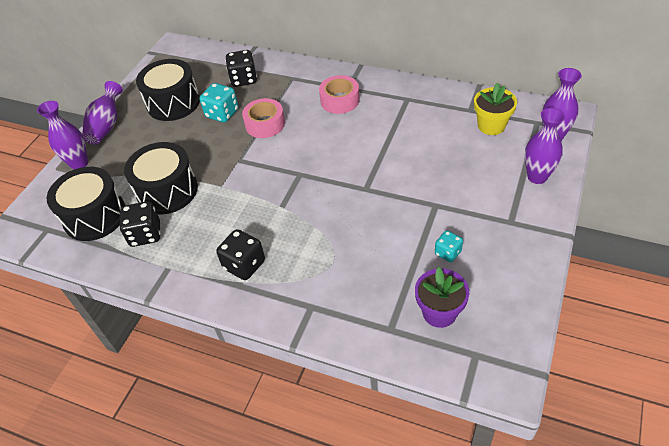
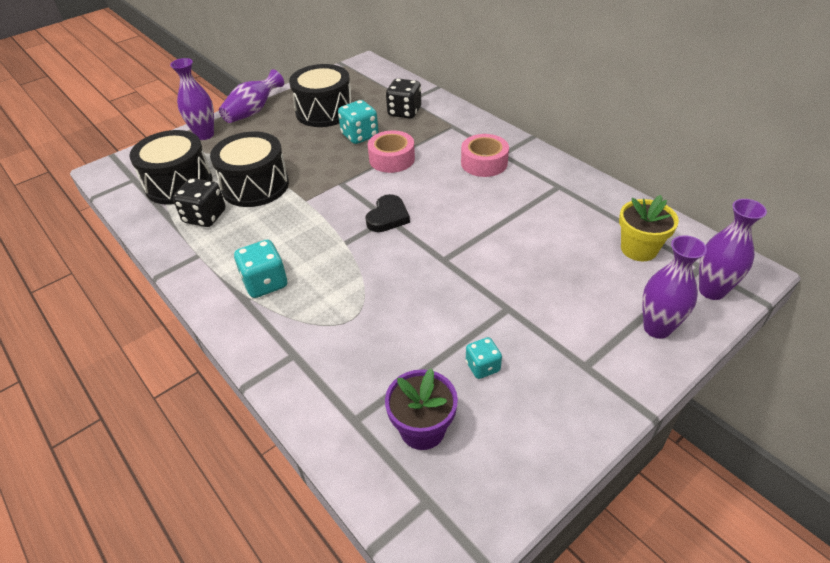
camera: 25 degrees right, 5 degrees down
(244, 265) = (265, 283): black dice -> turquoise dice
(299, 173) = (388, 217): none -> black heart

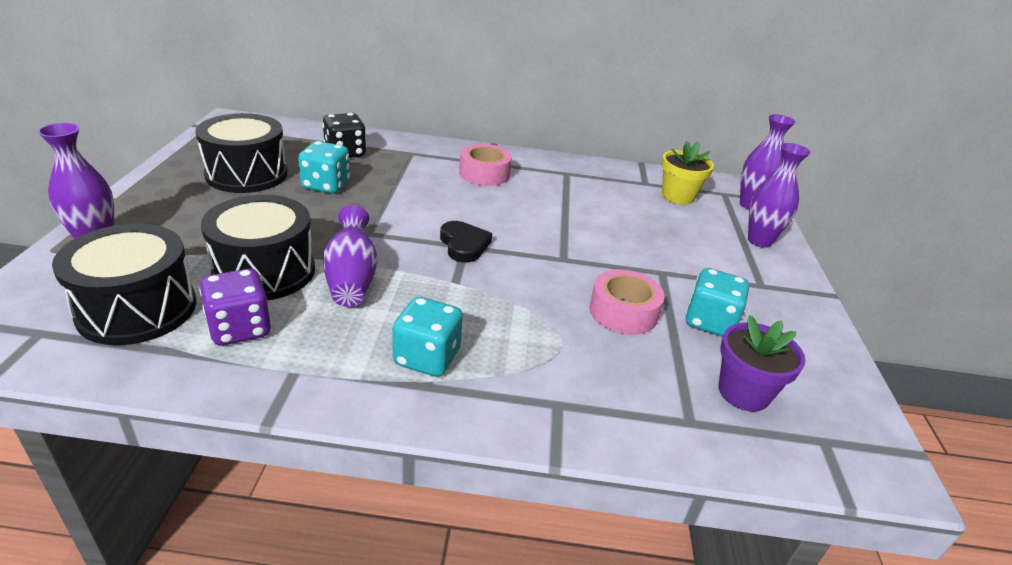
camera: 50 degrees left, 10 degrees down
(205, 217) = (240, 329): black dice -> purple dice
(253, 111) = (140, 198): purple vase -> purple vase (351, 278)
(392, 159) = (393, 196): pink tape -> pink tape (623, 312)
(482, 367) = (709, 322): turquoise dice -> turquoise dice, size x1.62

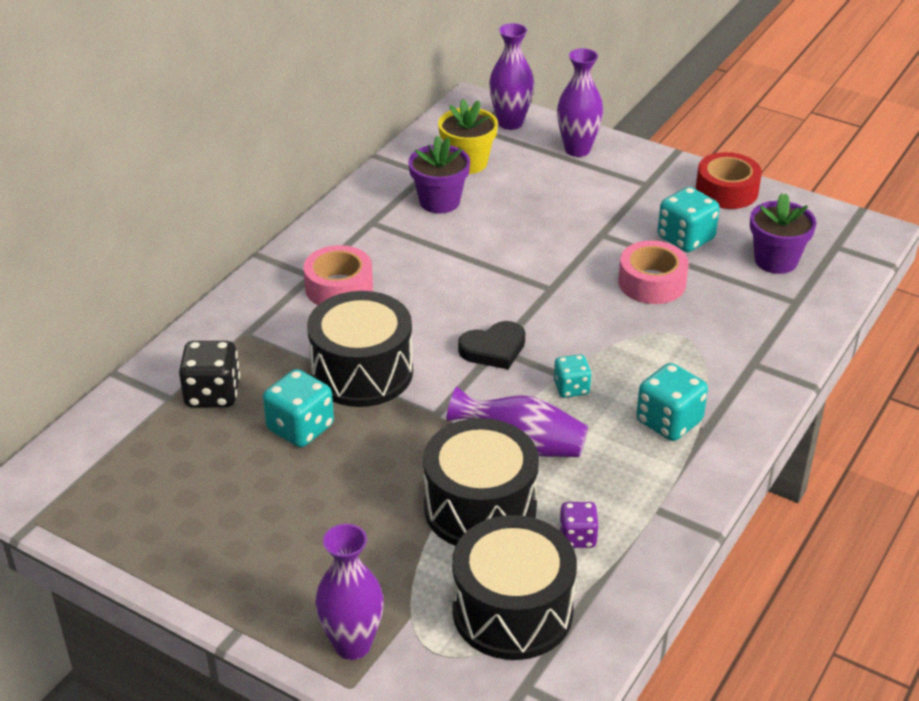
camera: 60 degrees left, 5 degrees up
(240, 329) = (577, 537): purple dice -> purple dice, size x0.62
(247, 174) = (229, 496): black drum -> black drum (362, 372)
(440, 291) = (571, 388): none -> turquoise dice
(464, 245) = (493, 349): black heart -> black heart turned 150 degrees clockwise
(618, 193) = (439, 201): none -> purple flower pot
(814, 336) = (726, 191): none -> red tape

